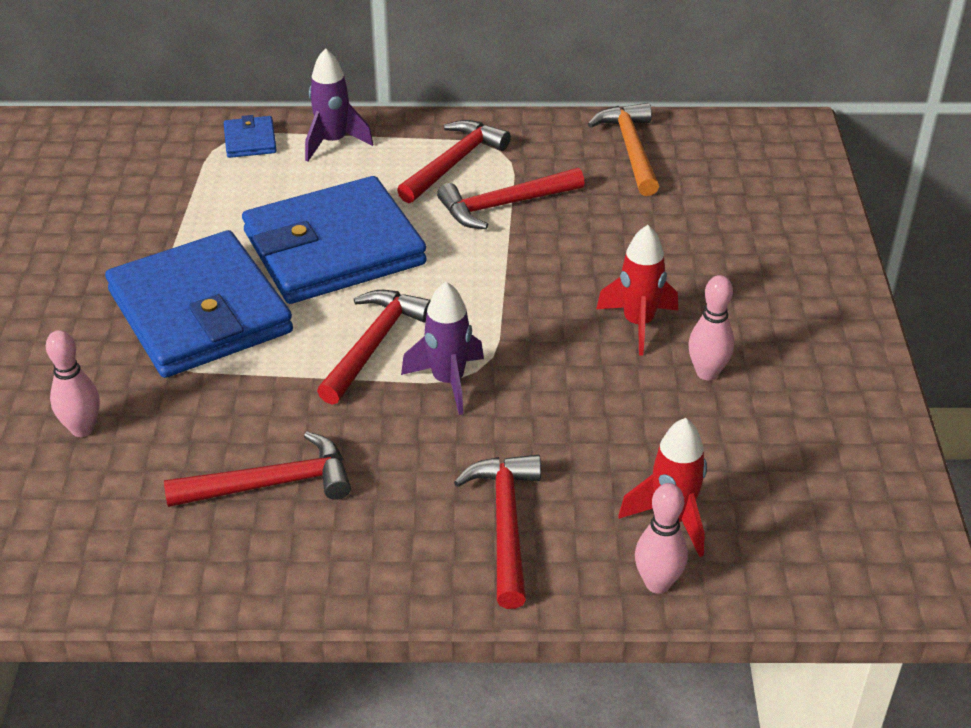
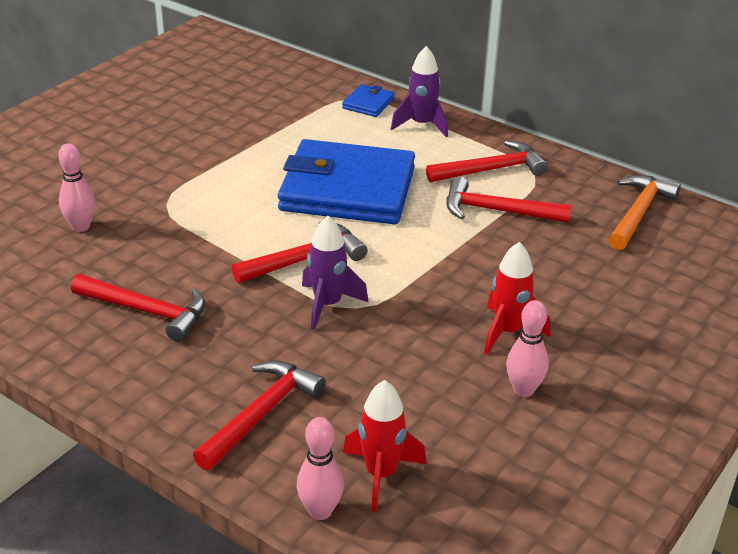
camera: 35 degrees right, 5 degrees down
(200, 312) = (221, 191): blue wallet -> none

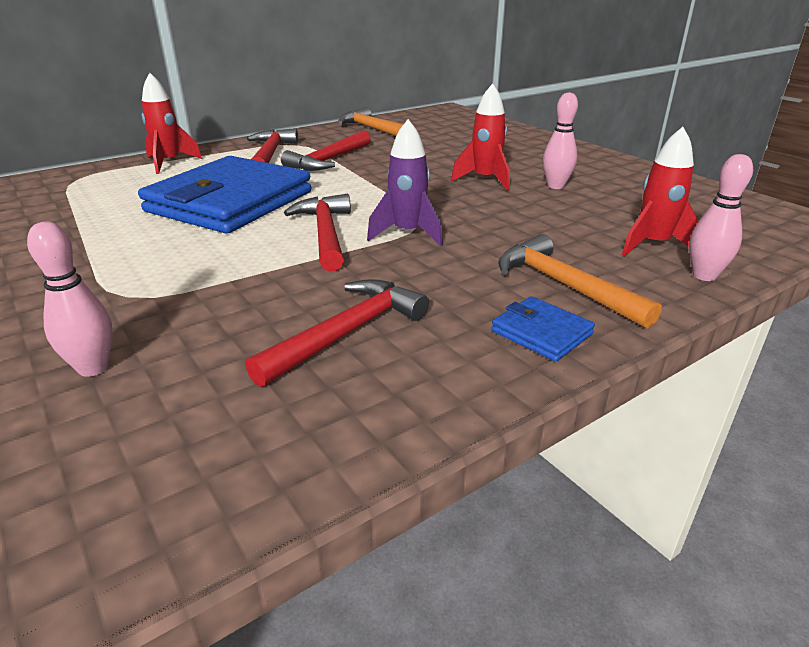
camera: 70 degrees left, 5 degrees down
(260, 414) = (564, 286): red hammer -> orange hammer
(368, 103) = (98, 175): blue wallet -> blue wallet (541, 332)
(421, 125) = (169, 163): purple rocket -> red rocket

